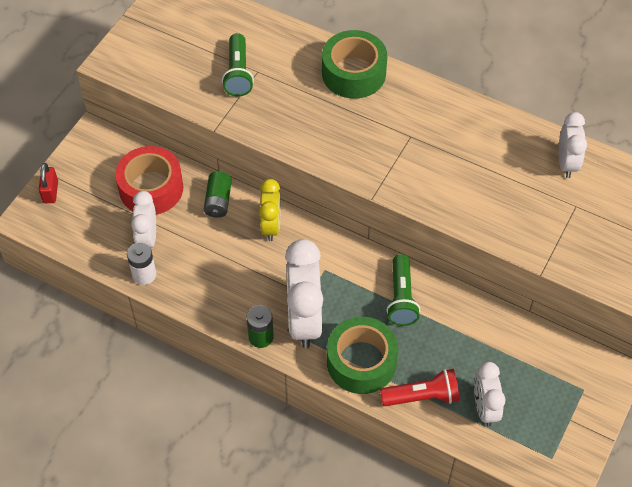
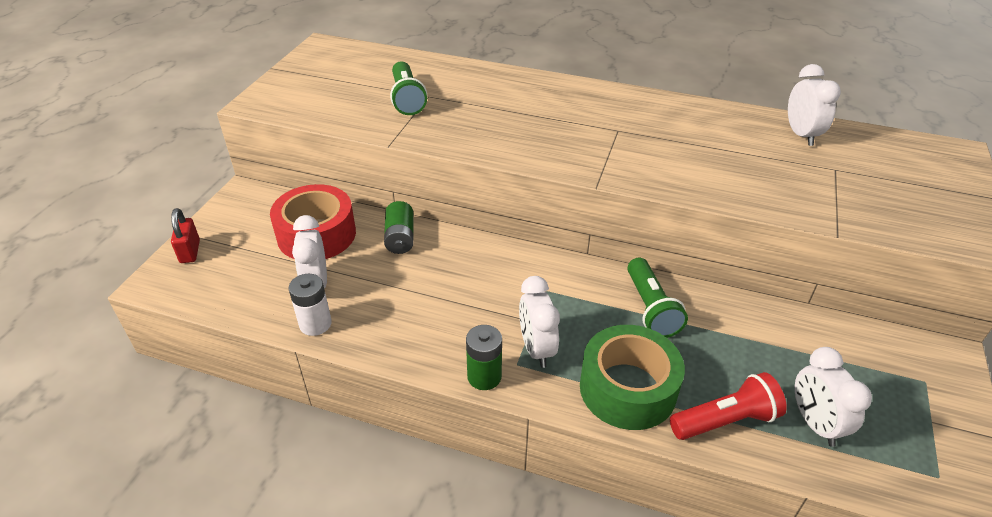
camera: 10 degrees left, 15 degrees down
(271, 226) = (469, 254): yellow clock -> none
(304, 320) = (536, 349): white clock -> white clock, size x0.60
(353, 73) = (535, 88): green tape -> none

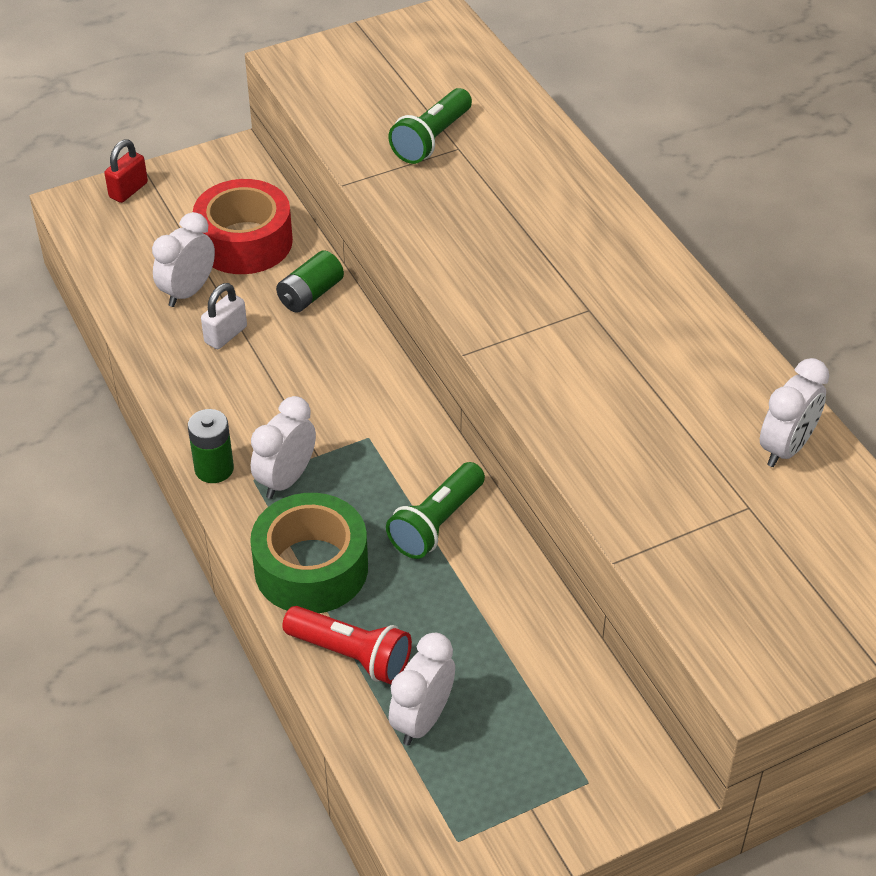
camera: 45 degrees right, 5 degrees up
(315, 324) = (146, 327): white battery -> none
(378, 293) = (226, 335): none -> white padlock

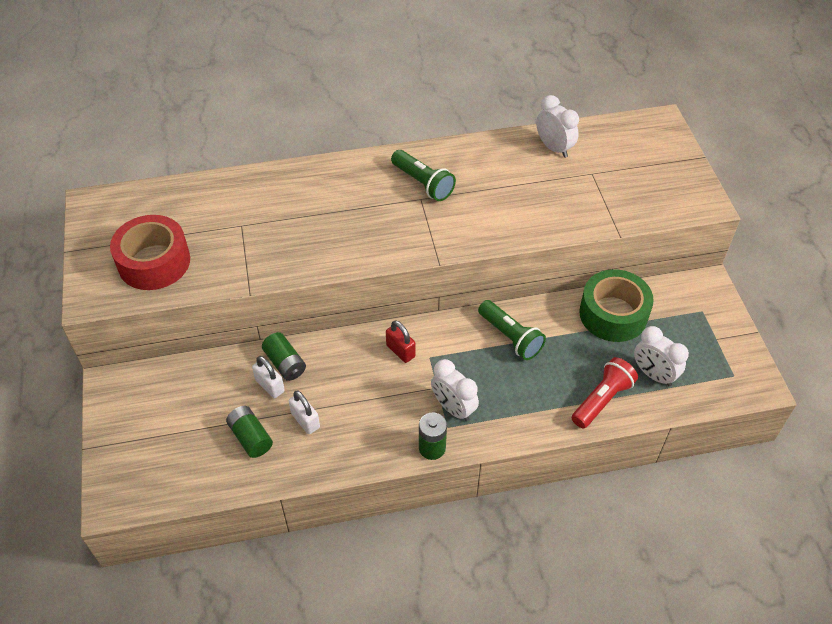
camera: 75 degrees left, 5 degrees up
(128, 190) = (115, 461): red padlock -> red padlock (400, 351)
(188, 292) = (250, 437): white clock -> green battery
(244, 242) = (212, 393): red tape -> red tape (154, 262)
(270, 289) = (270, 386): none -> white padlock
(311, 568) = (531, 408): green tape -> green tape (613, 314)
(432, 139) = (225, 237): green flashlight -> green flashlight (423, 183)

